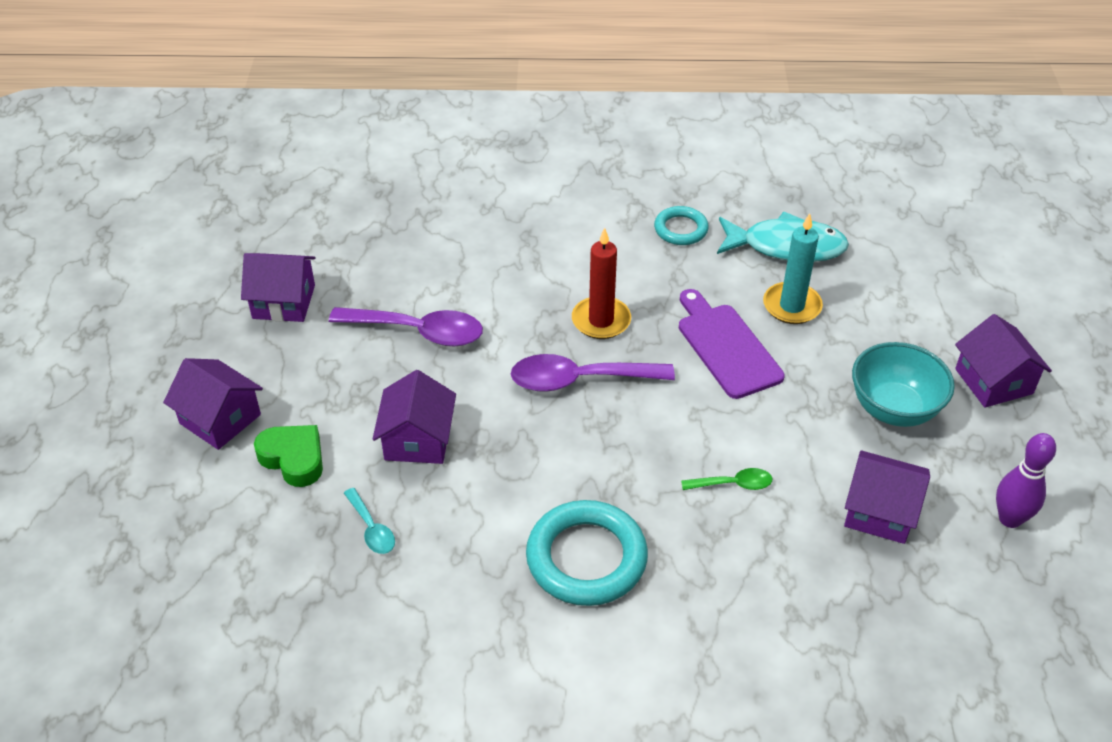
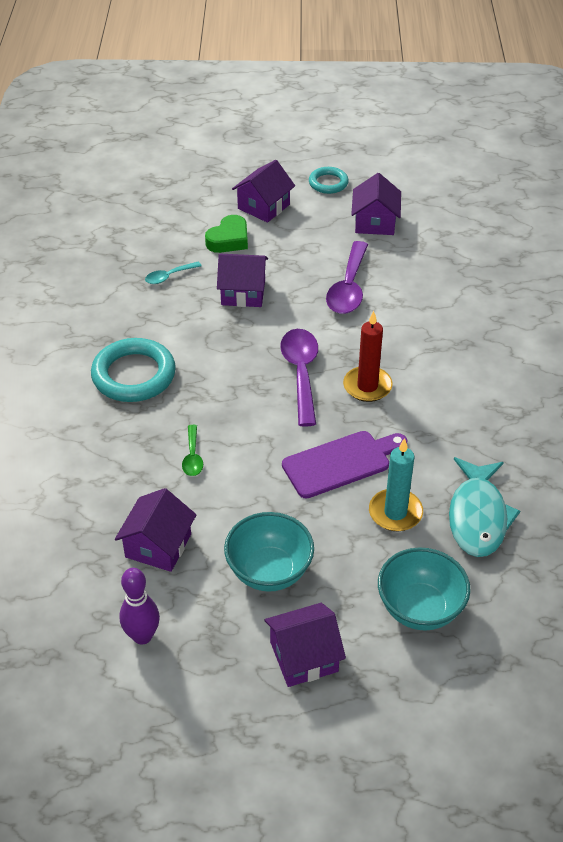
camera: 90 degrees right, 0 degrees up
(681, 229) = (490, 441): turquoise ring -> turquoise ring (328, 183)
(911, 294) = (420, 609): none -> turquoise bowl

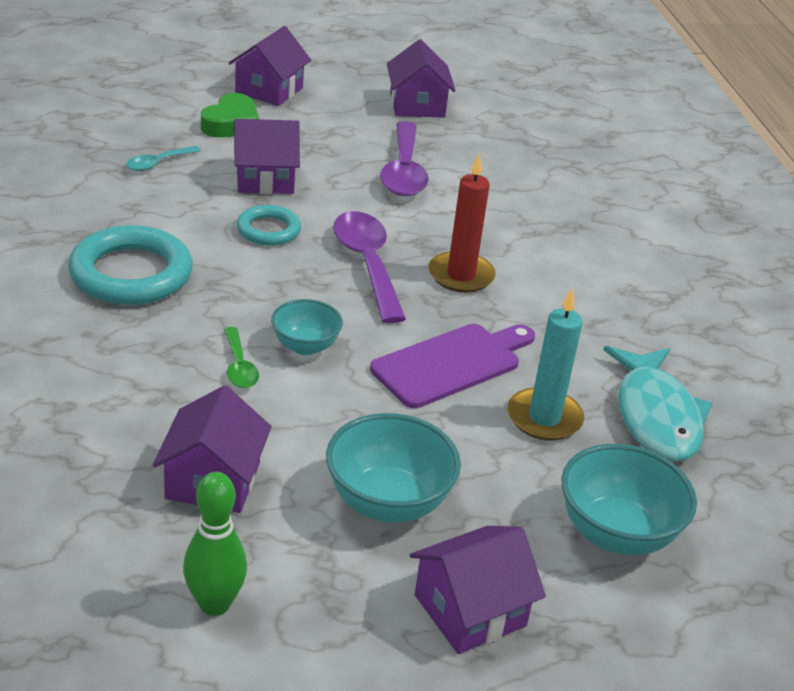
camera: 15 degrees left, 10 degrees down
(142, 636) = (214, 604): purple bowling pin -> green bowling pin
(241, 442) = (305, 346): none -> turquoise bowl
(328, 183) = (346, 67): turquoise ring -> turquoise ring (268, 230)

